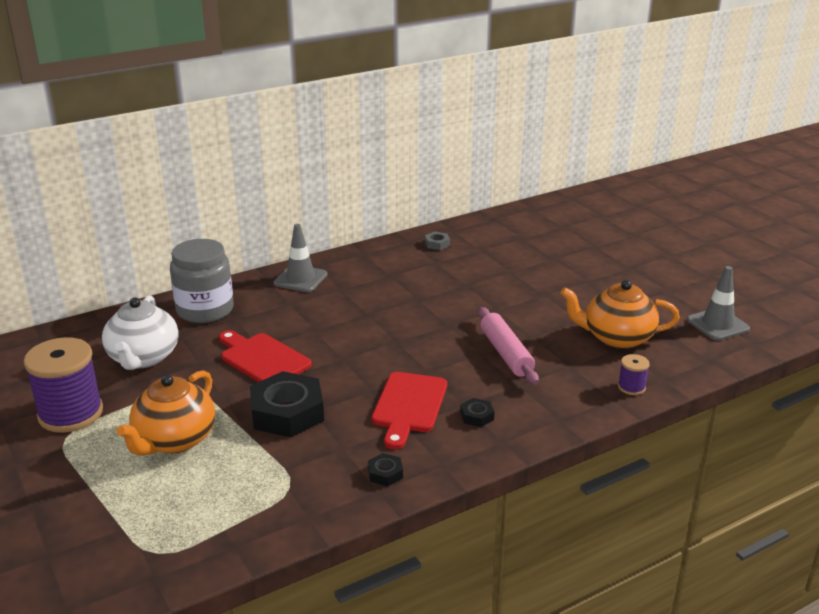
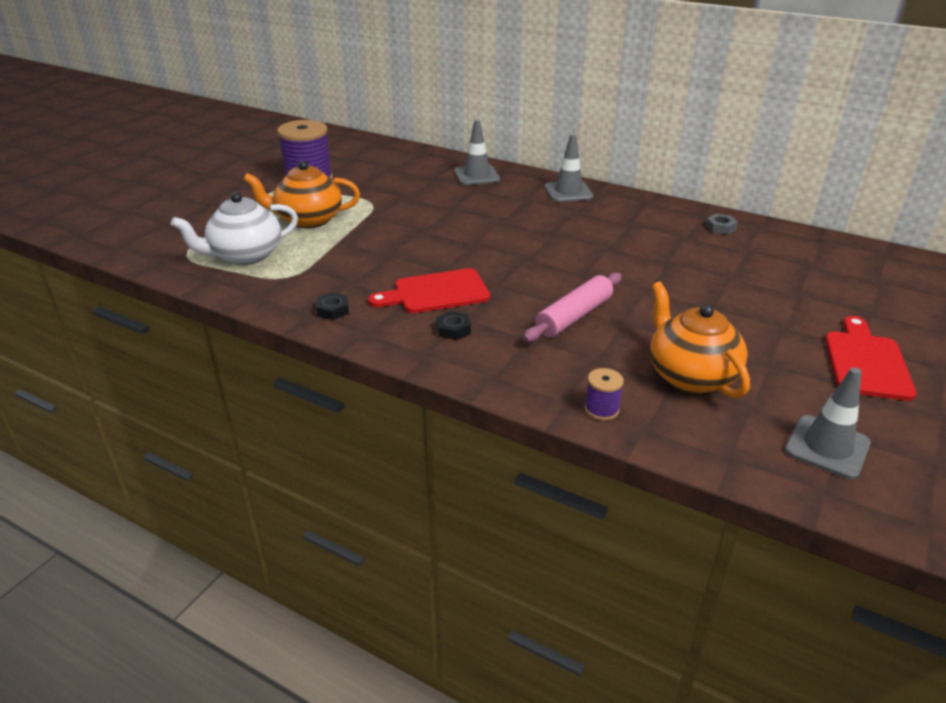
camera: 60 degrees right, 5 degrees up
(143, 358) = (393, 178): white teapot -> white teapot (245, 255)
(205, 310) = (476, 175): grey jar -> grey traffic cone
(262, 359) = (437, 215): red cutting board -> red cutting board (866, 362)
(287, 412) = (377, 246): black nut -> none

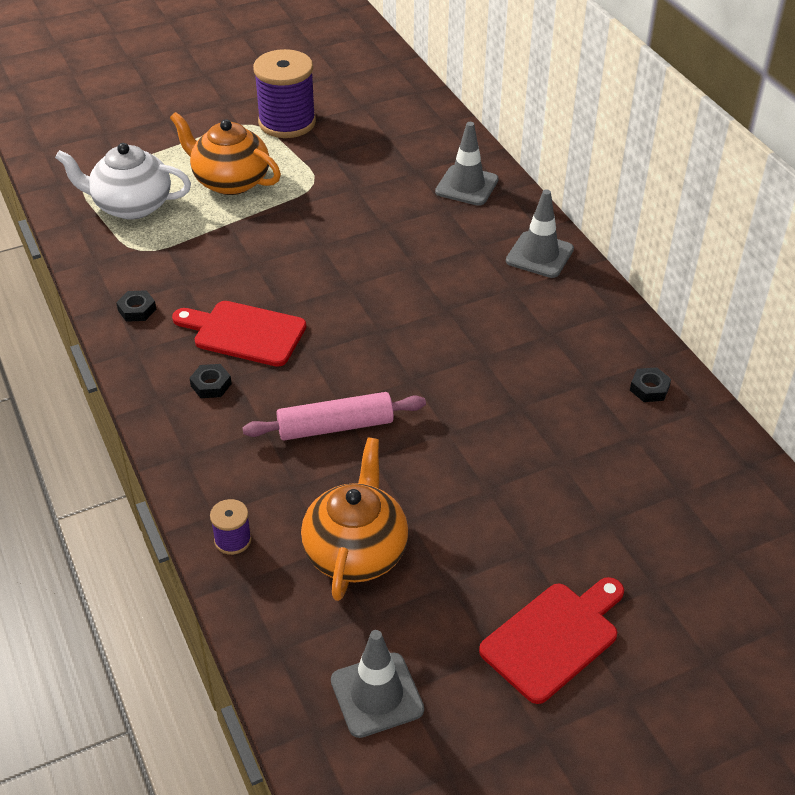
camera: 35 degrees right, 10 degrees up
(720, 227) = (649, 388): grey nut -> black nut

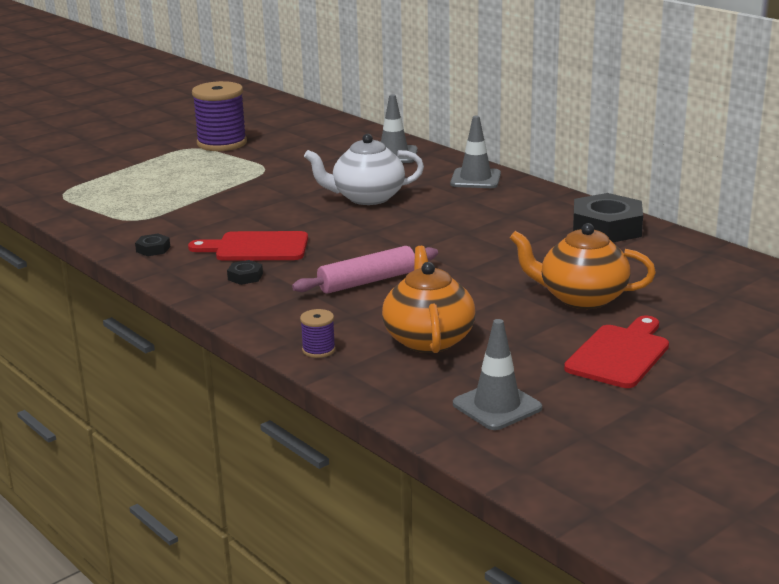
camera: 15 degrees left, 20 degrees down
(131, 206) = (112, 199): white teapot -> white teapot (367, 198)
(230, 181) = (192, 177): orange teapot -> orange teapot (581, 298)
(649, 388) = (606, 228): black nut -> black nut, size x2.29

